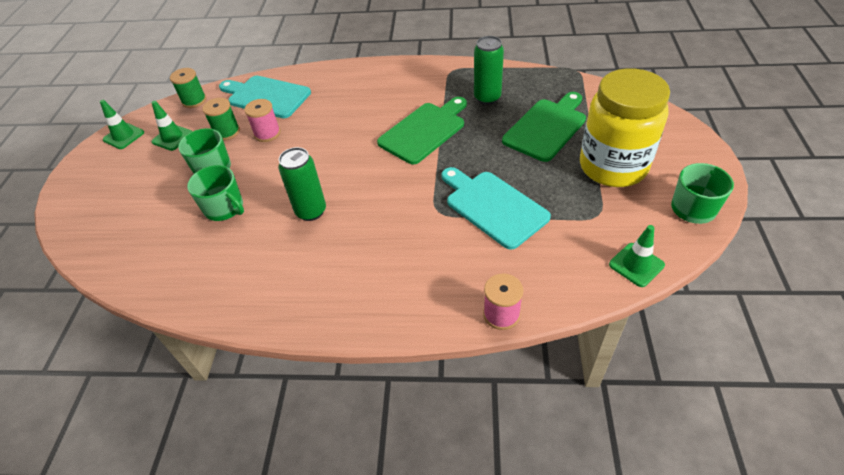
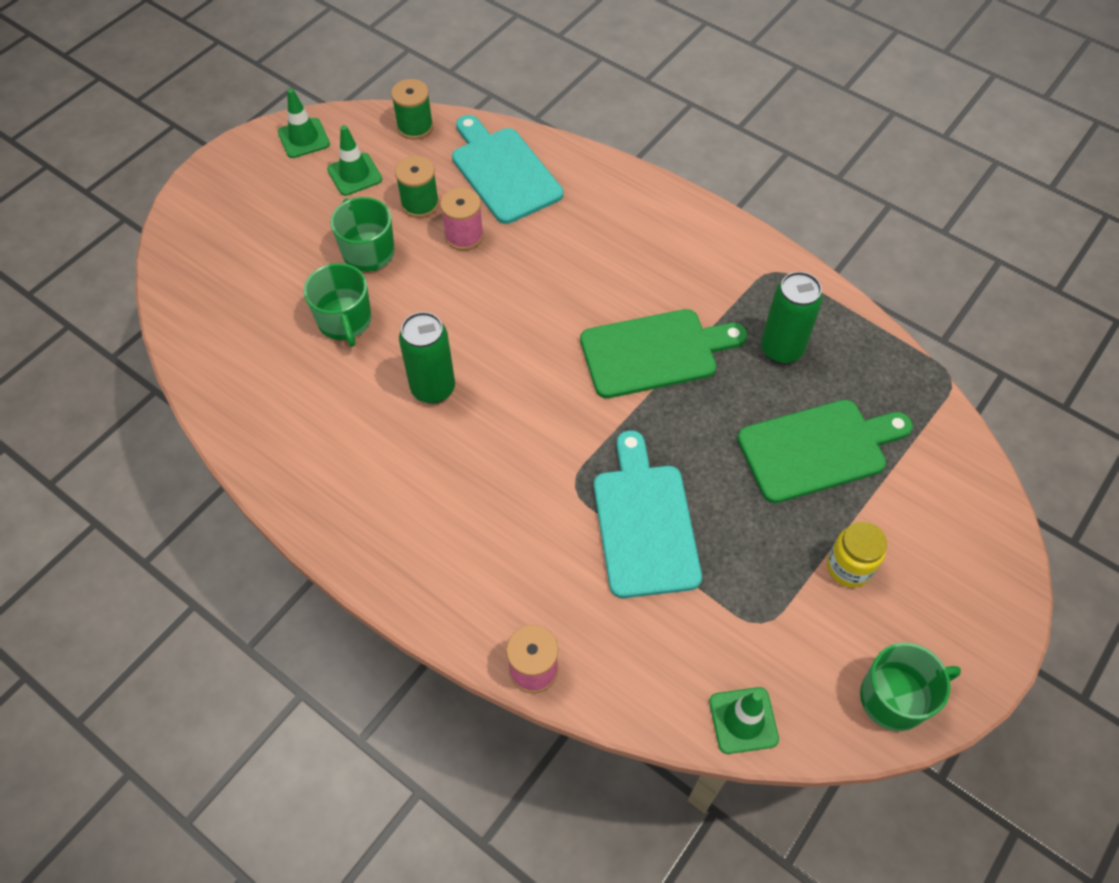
camera: 30 degrees right, 10 degrees up
(613, 166) = (849, 567): yellow jar -> yellow jar, size x0.44

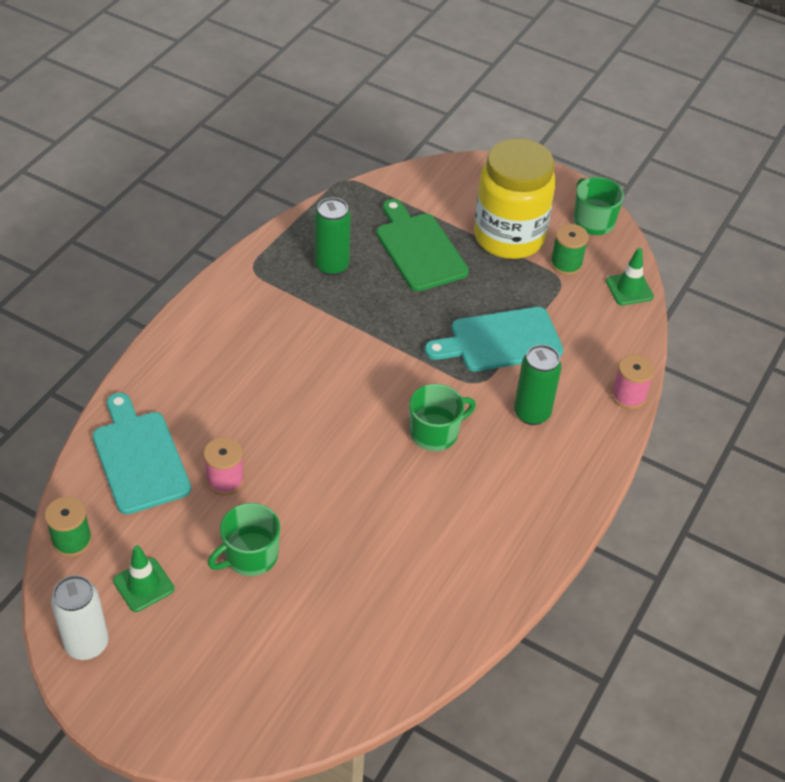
camera: 100 degrees left, 10 degrees down
(304, 138) = (87, 644): green traffic cone -> white can
(345, 321) = (337, 561): green mug -> green mug (435, 433)
(420, 204) = (184, 521): green spool -> green spool (566, 264)
(433, 388) = (403, 483): green can -> green can (532, 413)
(503, 172) = (139, 457): turquoise cutting board -> turquoise cutting board turned 105 degrees clockwise
(655, 353) = (345, 339): green cutting board -> none
(849, 567) = (509, 237): yellow jar -> yellow jar, size x2.28

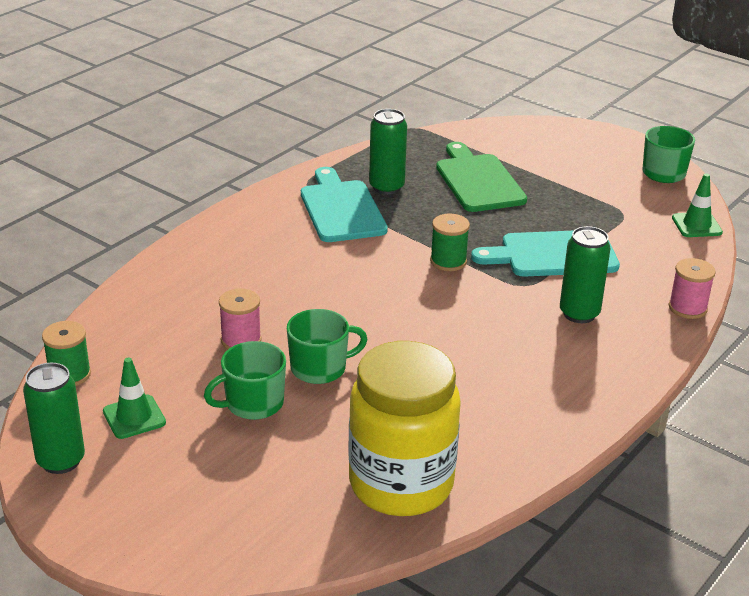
camera: 10 degrees right, 15 degrees down
(87, 644) = (61, 461): white can -> green can
(139, 457) = (156, 315): turquoise cutting board -> turquoise cutting board (341, 209)
(435, 433) = (471, 321): green mug -> green mug (320, 368)
(509, 237) = (573, 178): yellow jar -> yellow jar (401, 484)
(566, 264) = (631, 202): green spool -> green spool (448, 261)

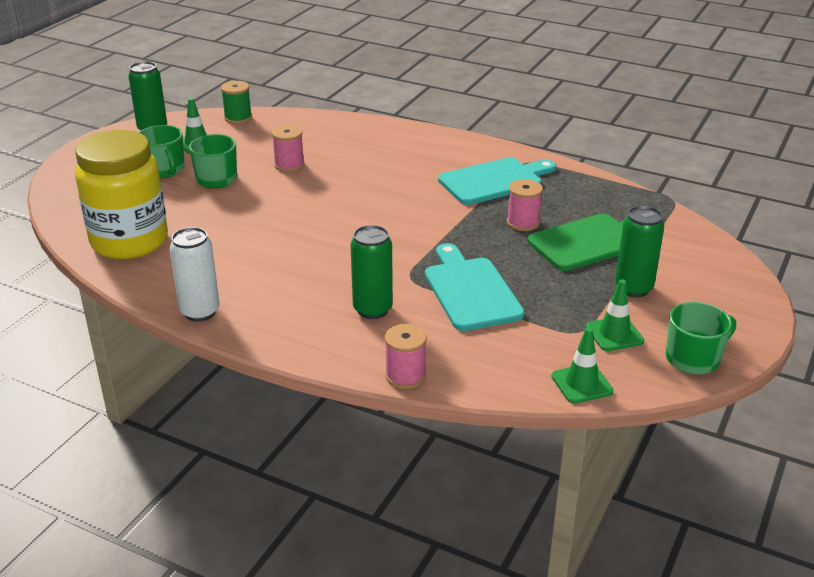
camera: 80 degrees right, 0 degrees up
(320, 368) = (261, 197): green mug -> green mug (165, 170)
(386, 187) = (545, 197): green can -> green can (633, 288)
(434, 207) = (523, 223): none -> pink spool
(448, 261) = (433, 237): green spool -> none
(572, 428) = (200, 312): none -> white can
(628, 198) = (614, 334): none -> green traffic cone

